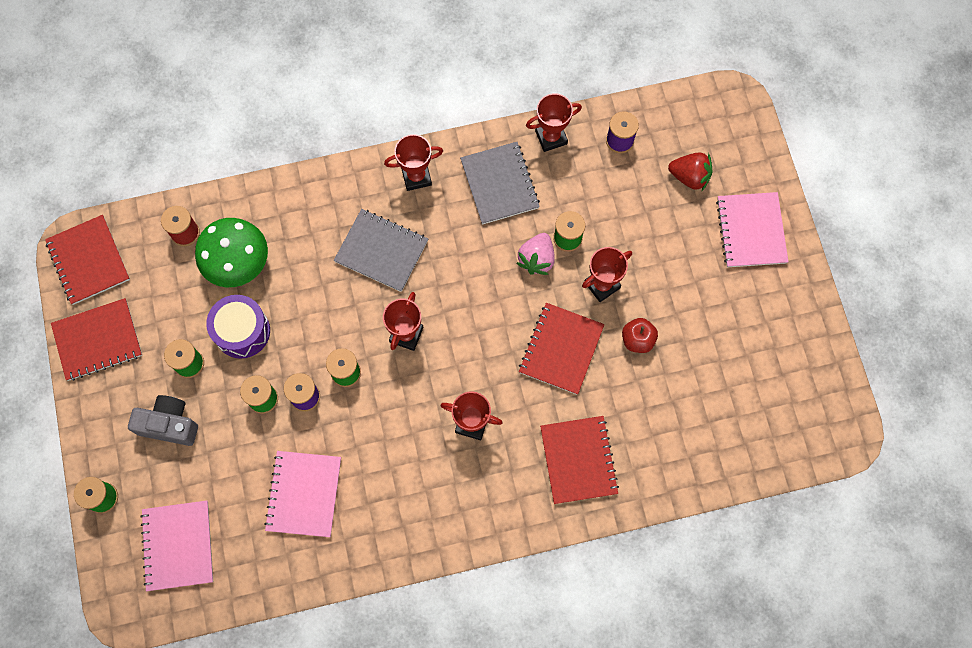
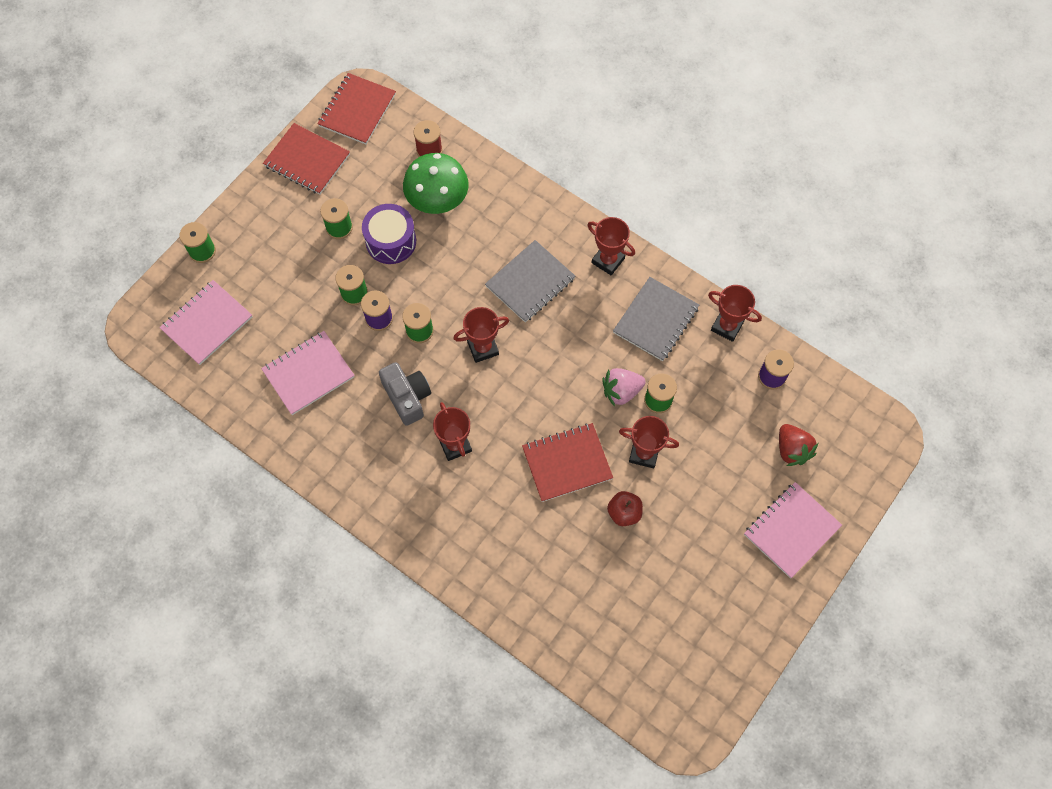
camera: 50 degrees right, 5 degrees down
(169, 424) = (286, 250): grey camera -> grey camera (407, 397)
(381, 251) = (530, 282): grey notebook -> grey notebook turned 60 degrees clockwise
(578, 460) = (492, 542): red notebook -> none

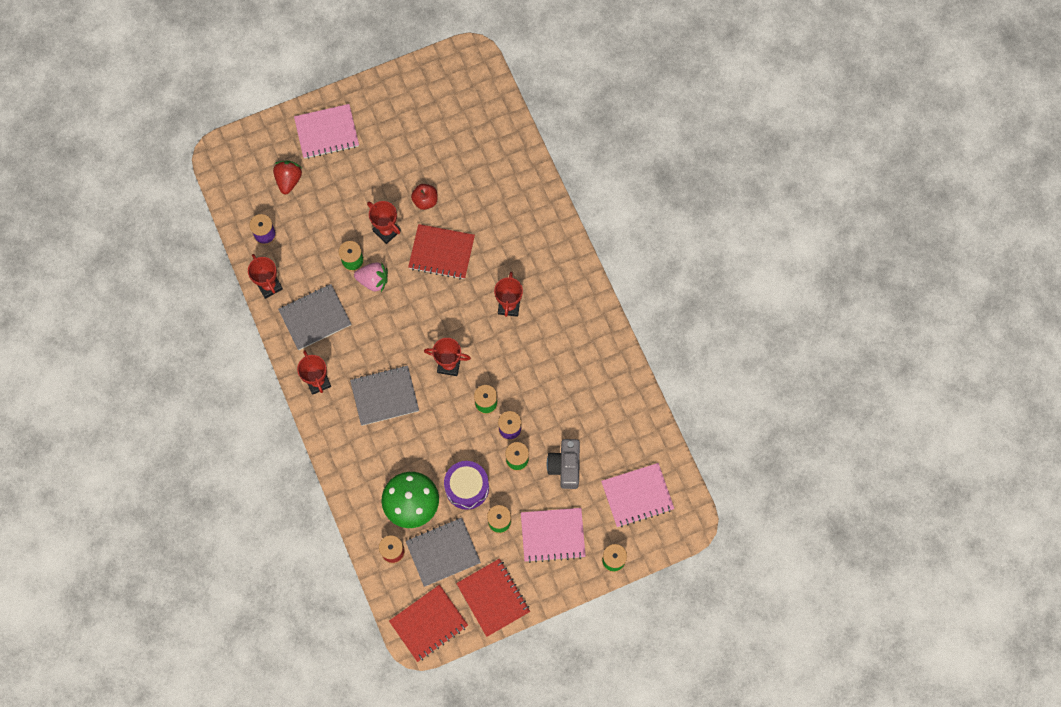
camera: 150 degrees left, 5 degrees up
(308, 374) = (582, 414): pink notebook -> pink notebook (552, 535)
(380, 174) = (443, 552): none -> grey notebook
(407, 397) = (522, 358): grey camera -> grey camera (565, 466)

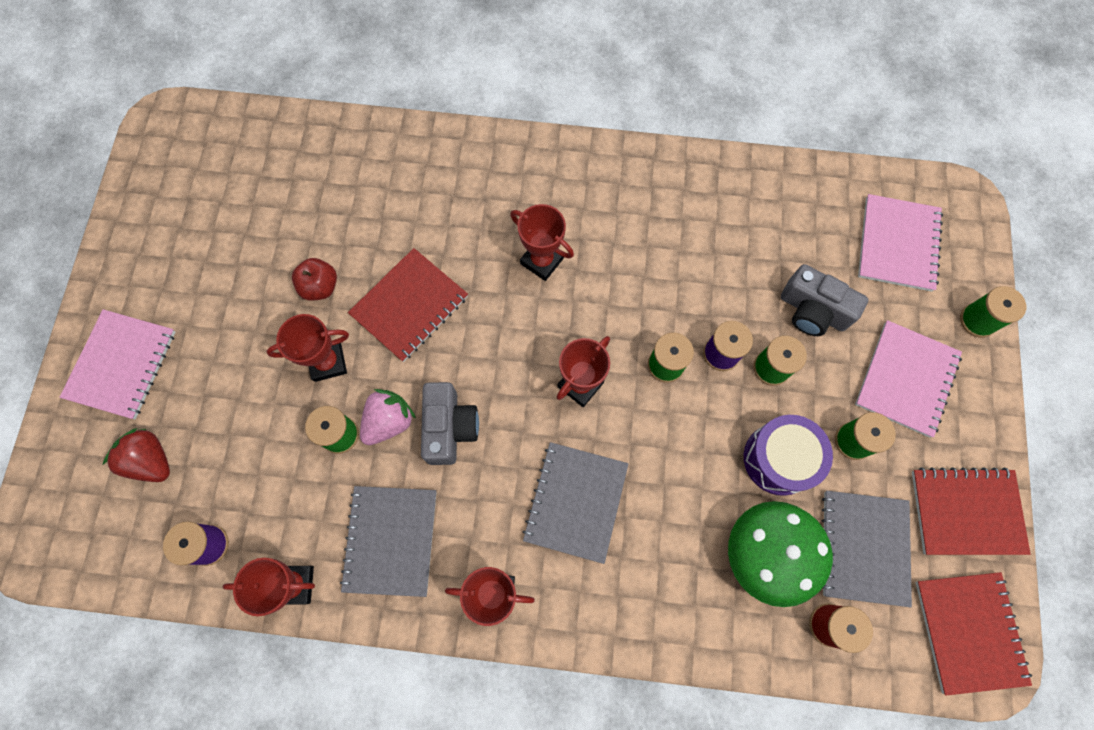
camera: 60 degrees left, 0 degrees up
(387, 312) = (449, 428): none -> grey camera

